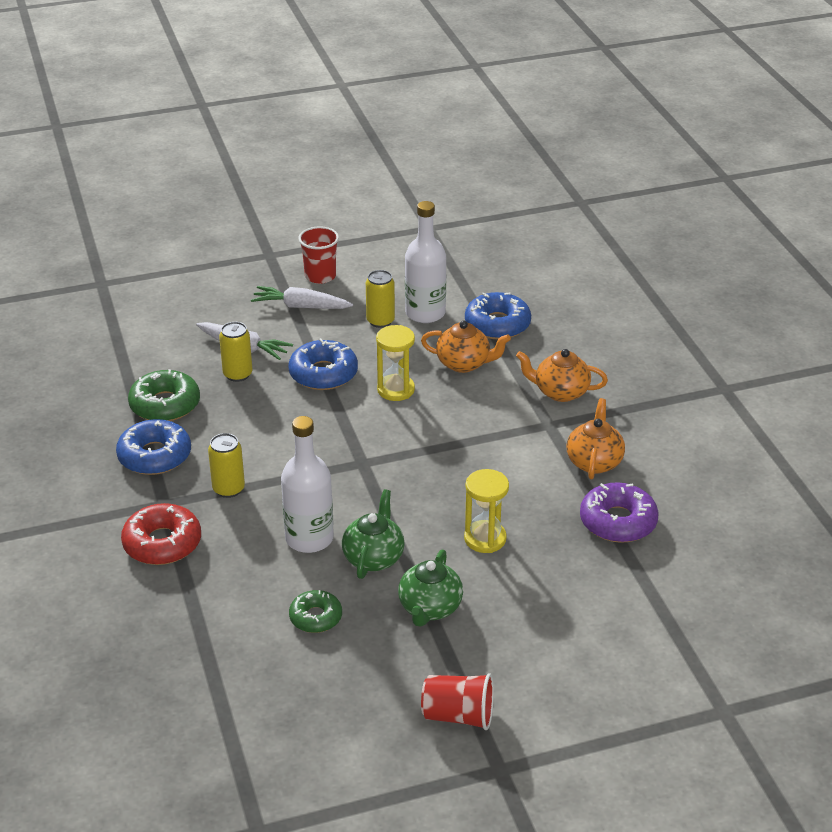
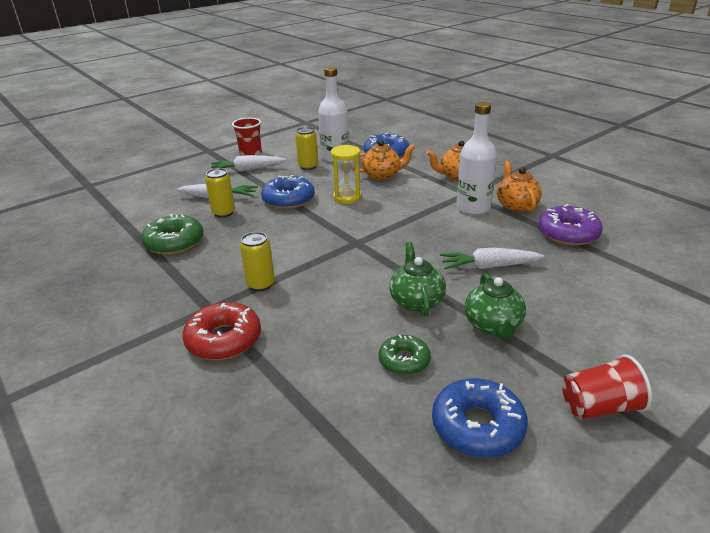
camera: 20 degrees left, 5 degrees down
(155, 456) = (183, 277): blue donut -> blue donut (477, 426)
(309, 538) = (353, 301): white bottle -> white bottle (473, 208)
(485, 539) = (489, 266): yellow hourglass -> white carrot

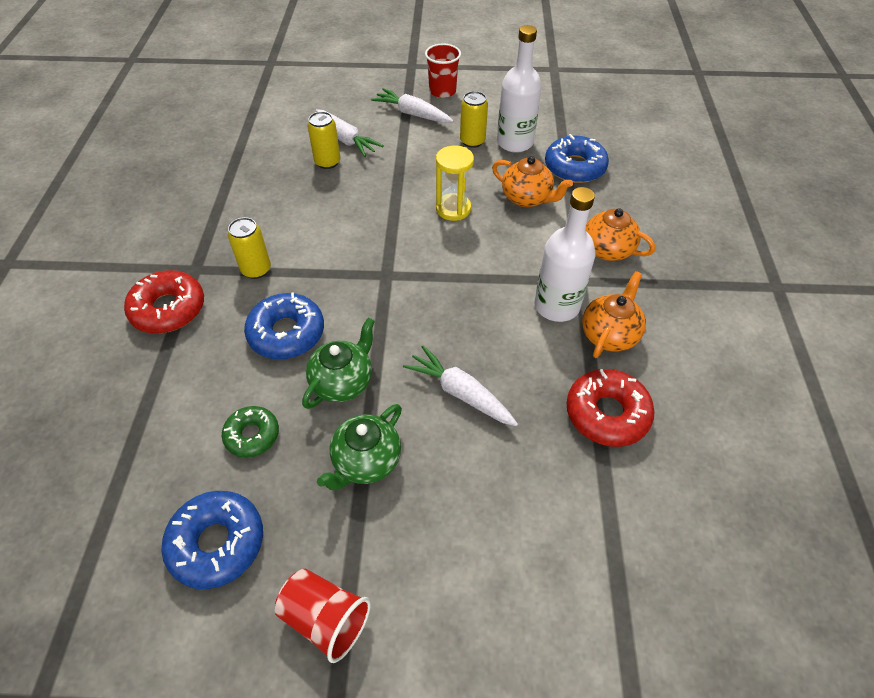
camera: 40 degrees right, 20 degrees up
(174, 242) = (253, 175): green donut -> none
(288, 200) = (398, 178): blue donut -> blue donut (286, 333)
(568, 233) = (607, 413): purple donut -> red donut

